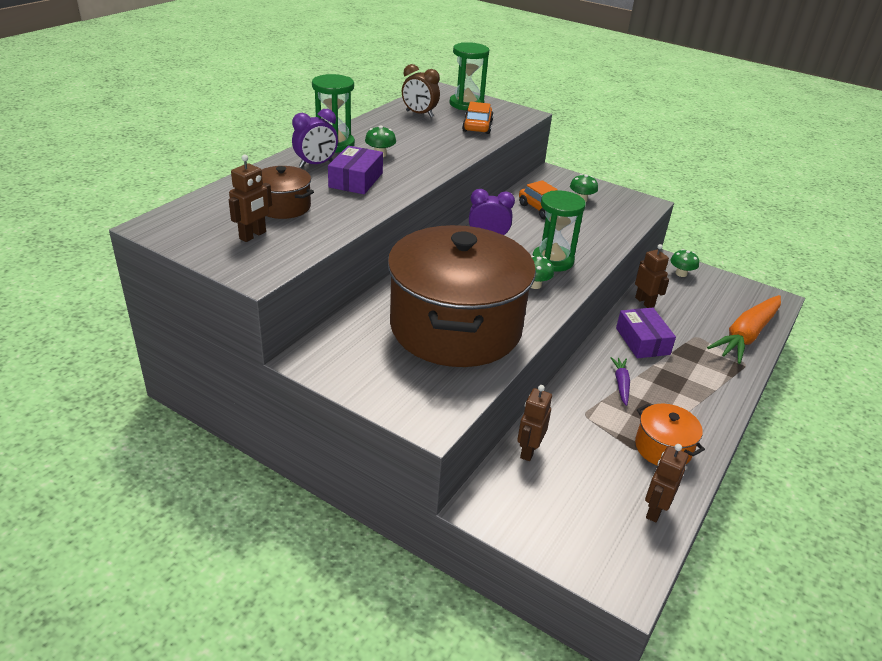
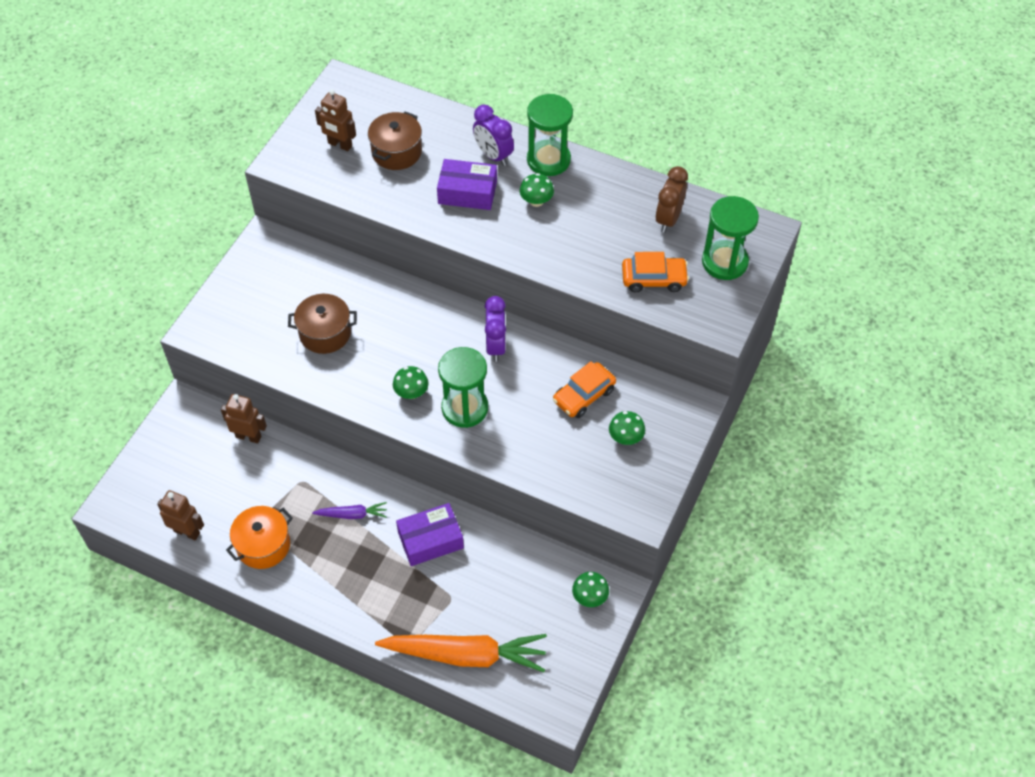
camera: 85 degrees right, 20 degrees up
(455, 327) = (325, 333): brown pot -> brown pot, size x0.42
(644, 302) = (510, 548): brown robot -> none
(746, 335) = (465, 655): orange carrot -> orange carrot turned 150 degrees clockwise

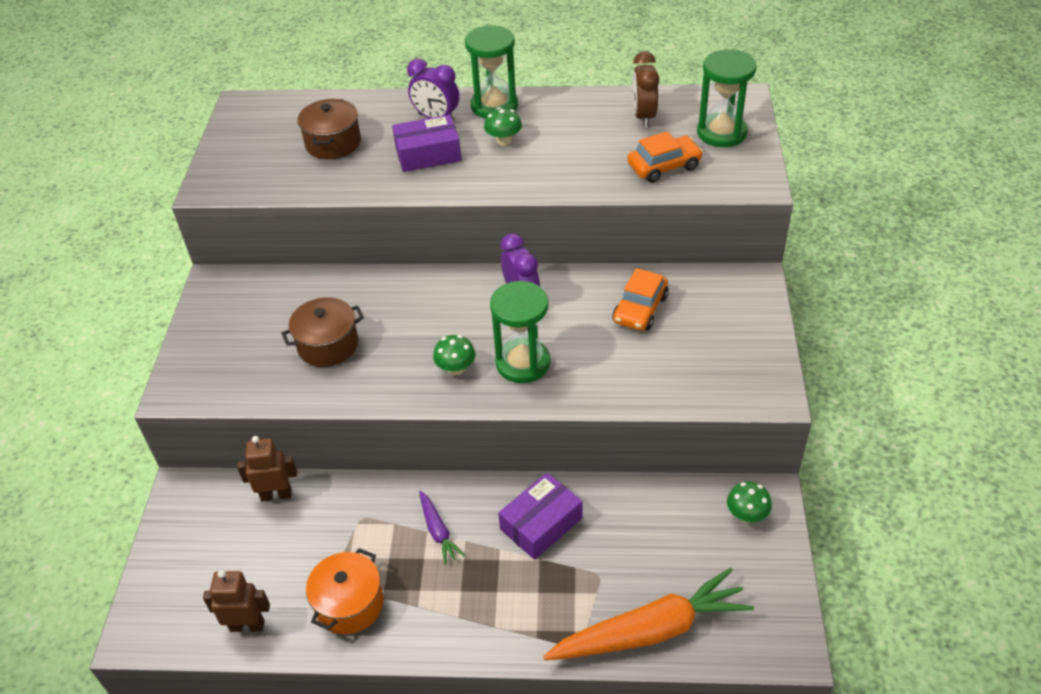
camera: 20 degrees left, 10 degrees down
(340, 145) = (268, 154): brown robot -> none
(352, 514) = (438, 531): purple carrot -> purple carrot turned 90 degrees clockwise
(625, 437) = (707, 332): green mushroom -> none

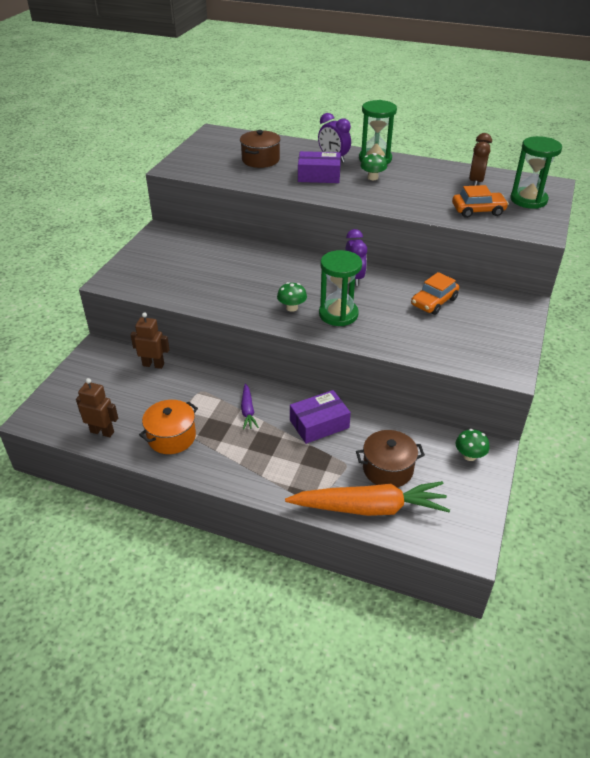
camera: 15 degrees right, 5 degrees down
(328, 345) = (215, 277): brown pot -> brown pot (387, 469)

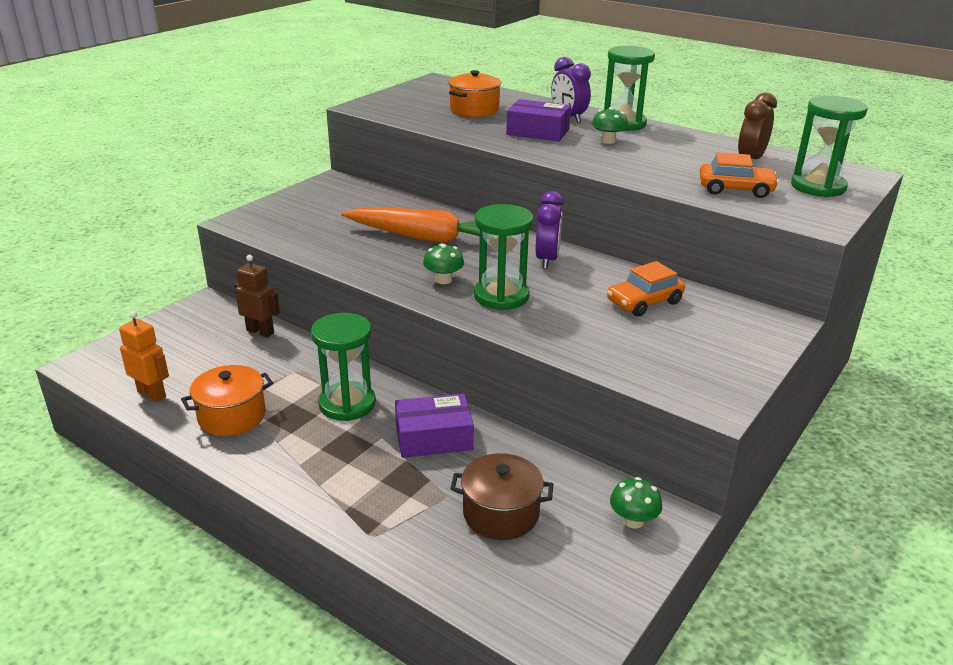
camera: 15 degrees right, 10 degrees down
(102, 432) = (152, 394): brown robot -> orange robot
(248, 411) = (347, 404): purple carrot -> green hourglass
(260, 160) = (474, 110): brown pot -> orange pot
(369, 508) = (448, 559): orange carrot -> orange carrot (426, 238)

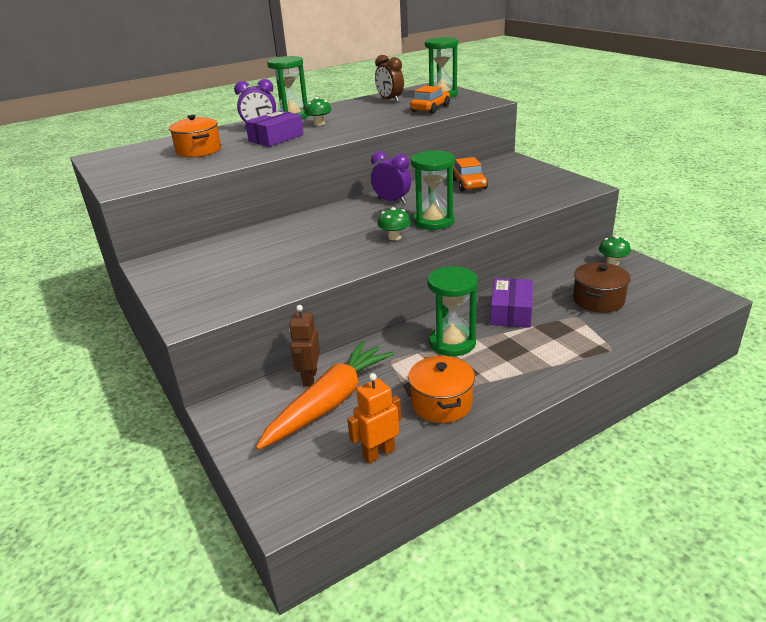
camera: 65 degrees left, 0 degrees up
(260, 332) = (309, 378): brown robot -> brown robot turned 45 degrees counterclockwise
(426, 238) = (318, 235): orange carrot -> orange carrot (329, 403)

